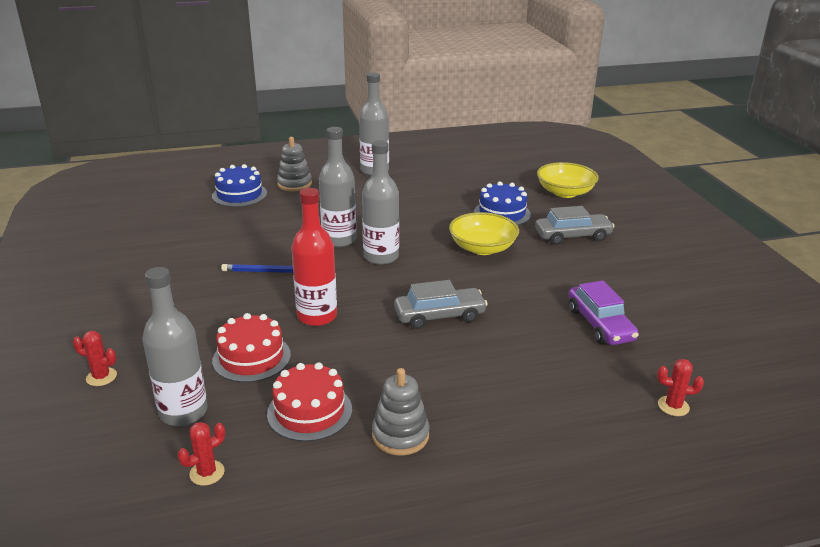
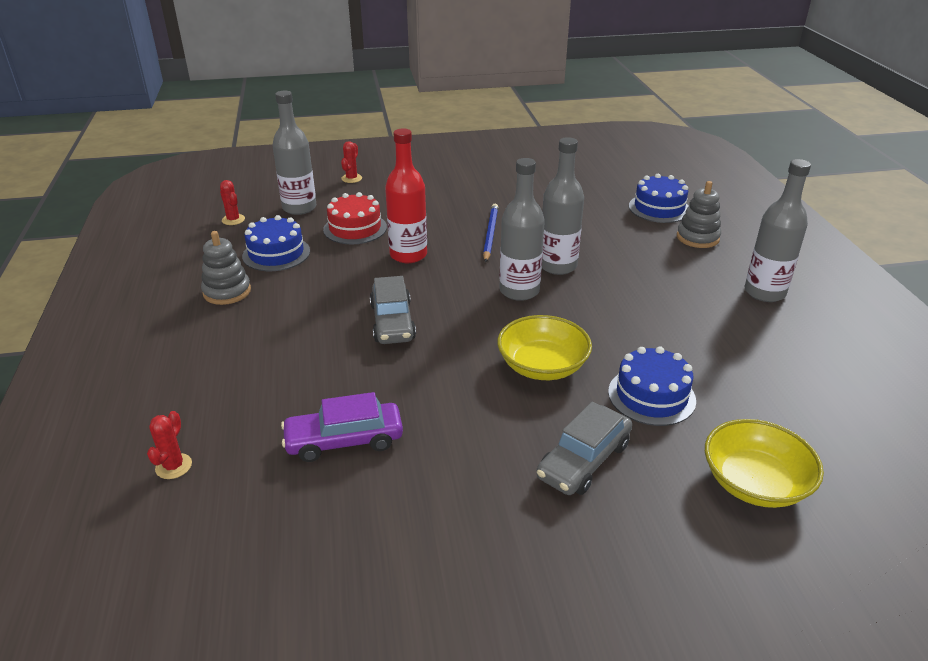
camera: 95 degrees right, 5 degrees up
(309, 411) = (276, 253): red cake -> blue cake
(572, 236) = (583, 460): grey car -> grey car turned 45 degrees clockwise

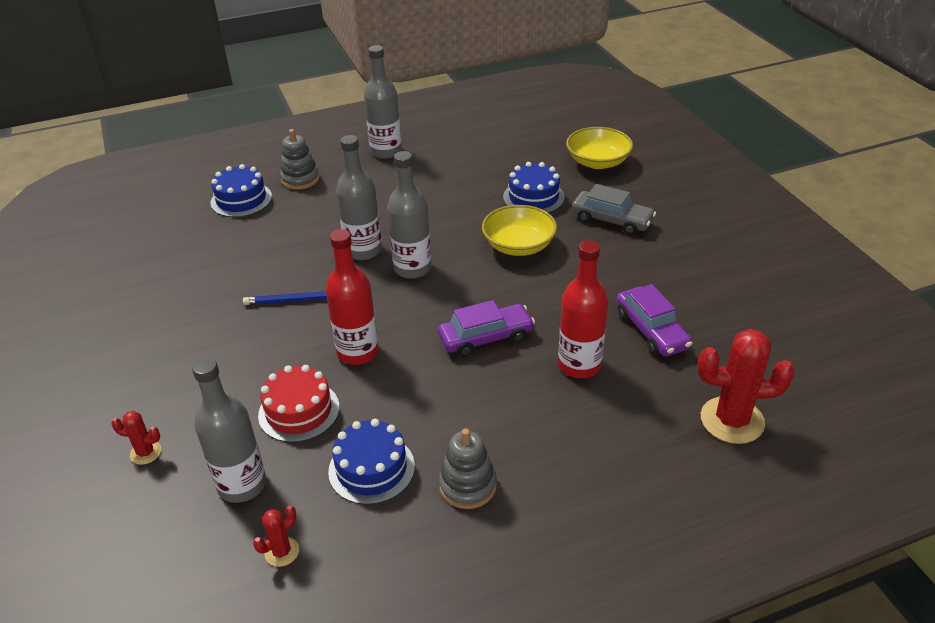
camera: 100 degrees left, 5 degrees up
(173, 466) = (732, 420): red cactus -> red cactus, size x2.06
(321, 374) = (579, 365): none -> red bottle
(392, 322) = (486, 338): grey car -> purple car

